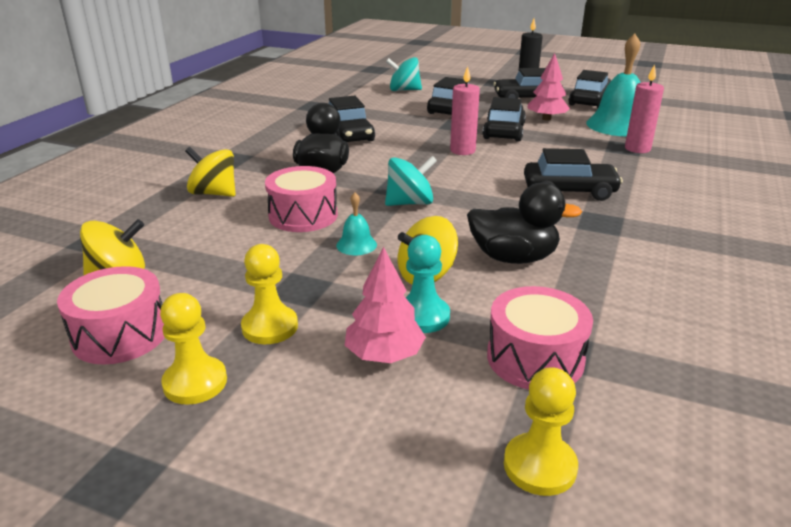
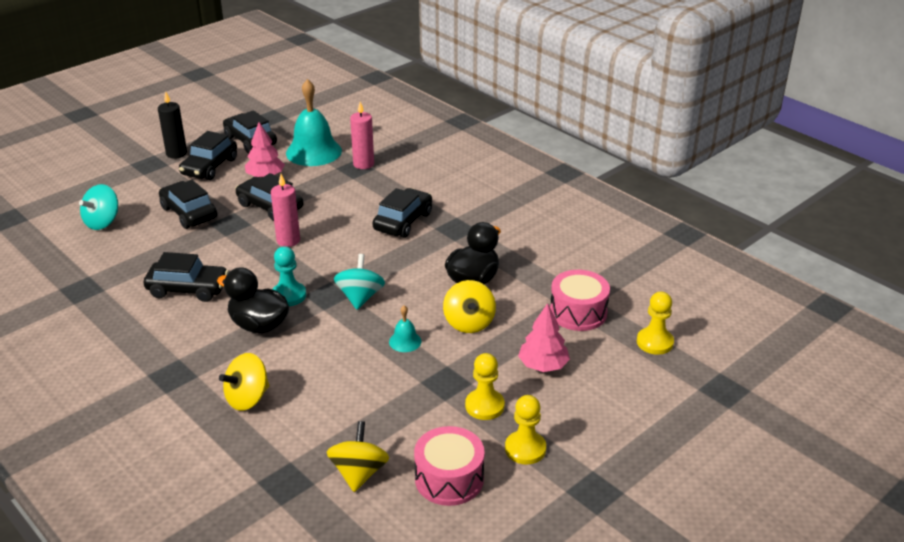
camera: 65 degrees left, 5 degrees up
(303, 215) = (336, 356): pink drum -> none
(422, 316) = (514, 339): turquoise pawn -> turquoise pawn (289, 295)

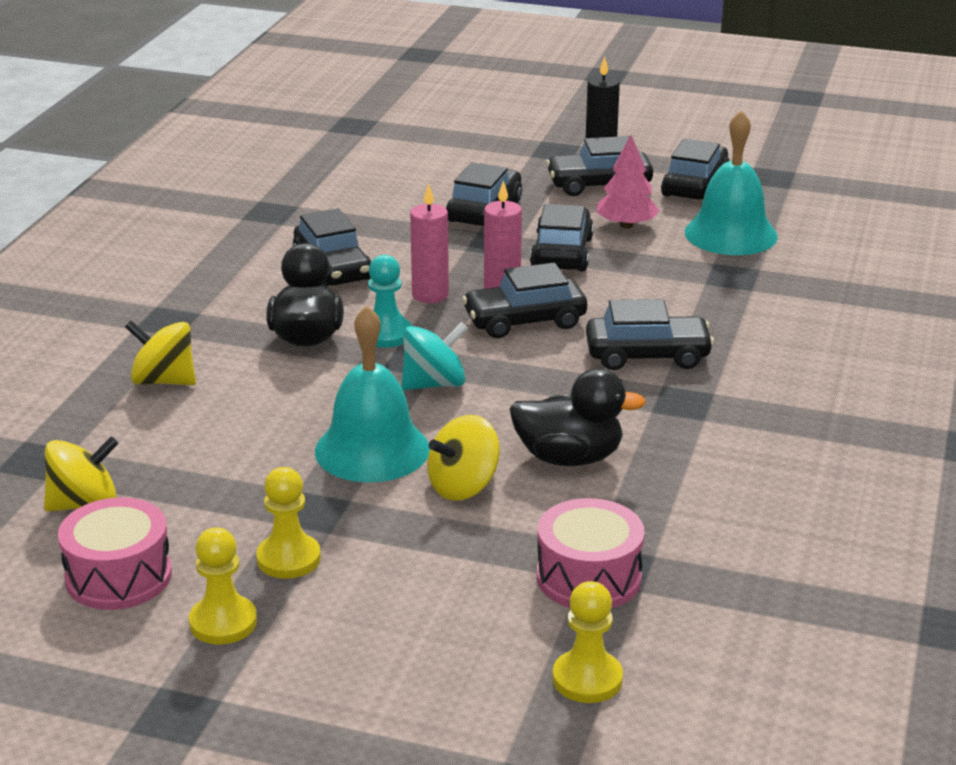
camera: 60 degrees right, 5 degrees down
(102, 222) = (405, 173): turquoise spinning top -> none
(328, 245) = (525, 321): none -> black car
(363, 164) = (751, 278): pink candle -> pink candle (430, 295)
(405, 341) = (372, 449): turquoise bell -> turquoise bell, size x2.22
(543, 365) = (424, 583): pink tree -> none

